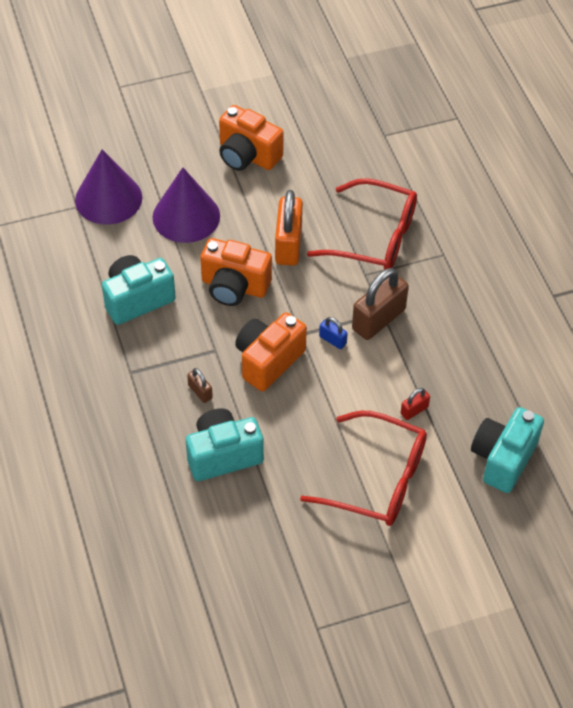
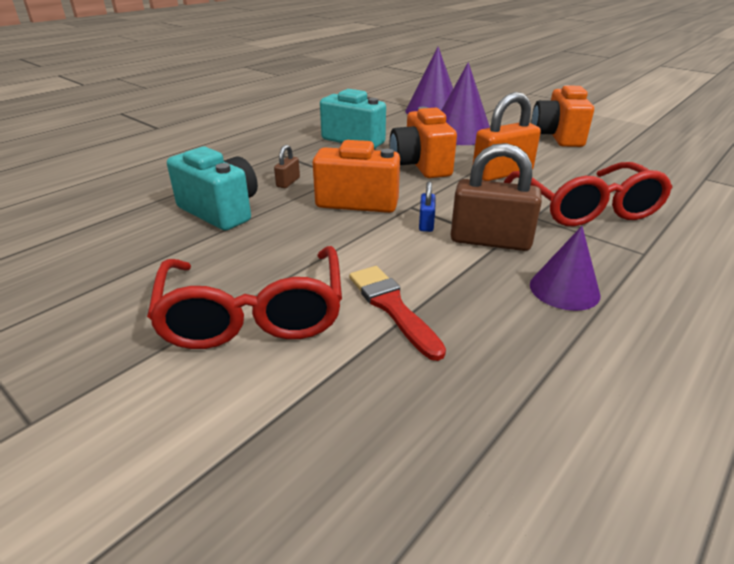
camera: 60 degrees right, 20 degrees down
(414, 410) = (392, 307): red padlock -> red brush
(450, 321) = (564, 289): none -> purple cone
(503, 459) = (391, 433): turquoise camera -> none

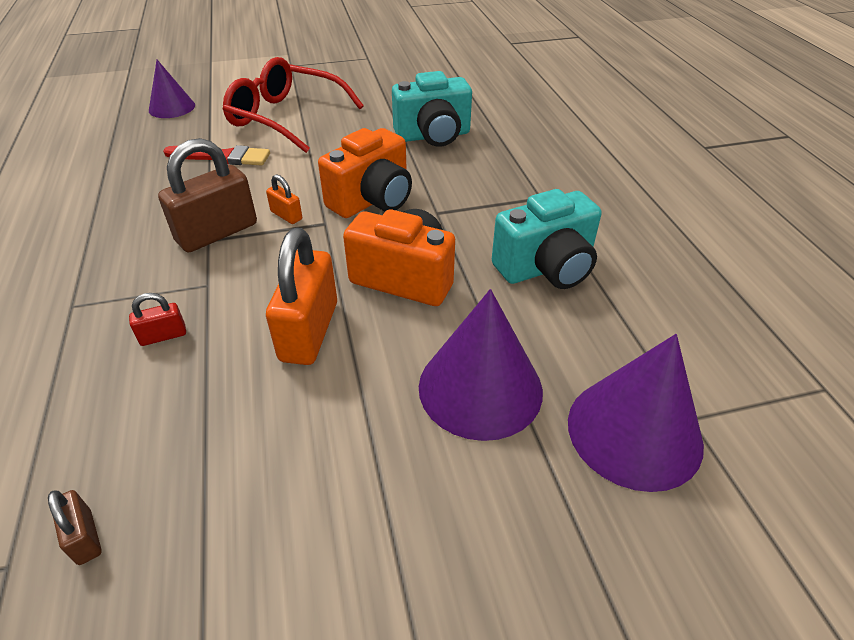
camera: 125 degrees right, 10 degrees up
(288, 182) = (456, 178): brown padlock -> brown padlock (85, 537)
(426, 224) = (286, 215): blue padlock -> orange padlock
(557, 137) = (346, 522): orange camera -> none
(564, 289) = (124, 228): purple cone -> purple cone (172, 107)
(586, 208) = (163, 336): red glasses -> red padlock

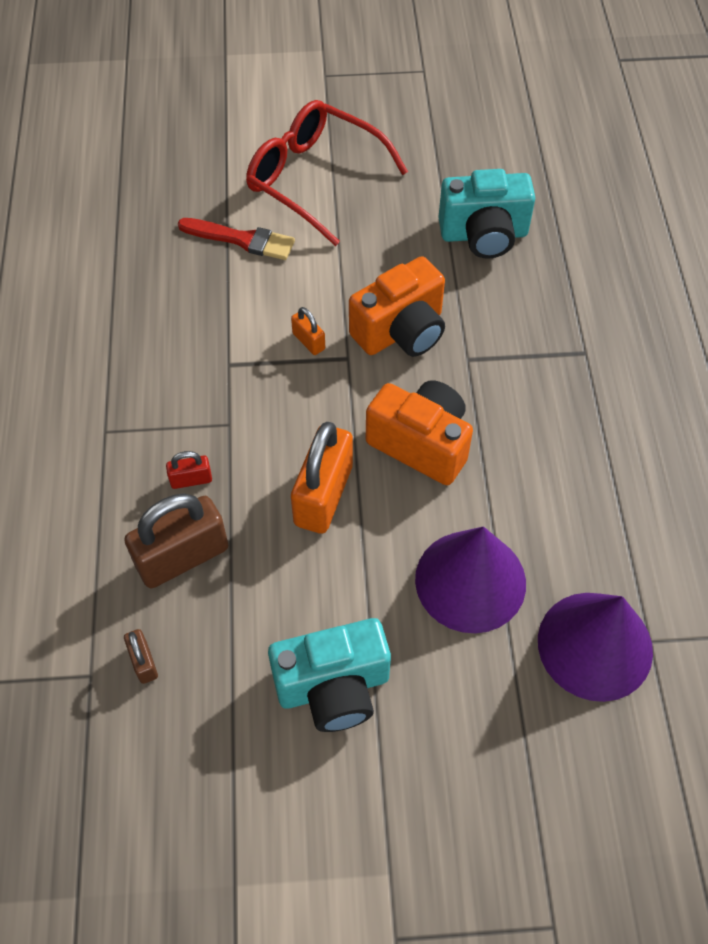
camera: 10 degrees right, 15 degrees up
(172, 107) = (182, 143): purple cone -> none
(217, 233) = (237, 356): brown padlock -> brown padlock (182, 557)
(546, 268) = (565, 453): turquoise camera -> turquoise camera (333, 687)

